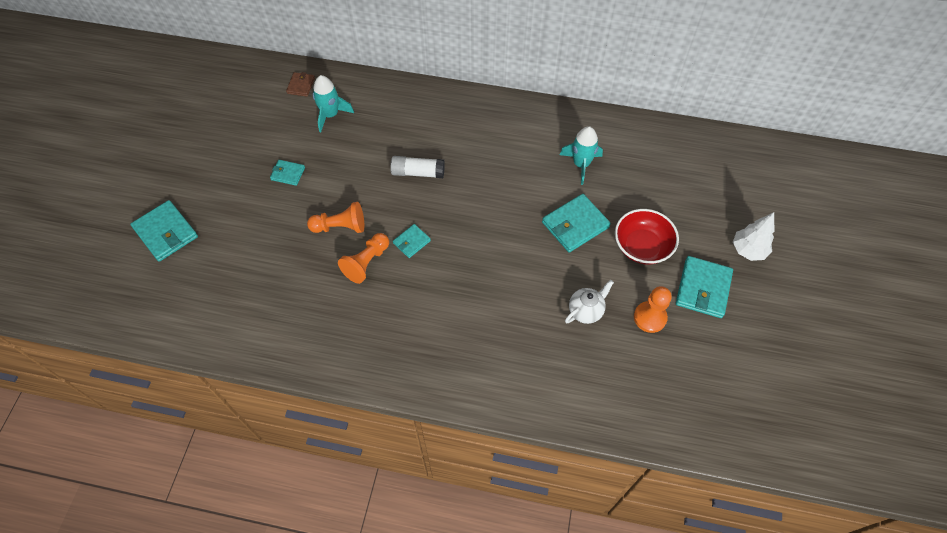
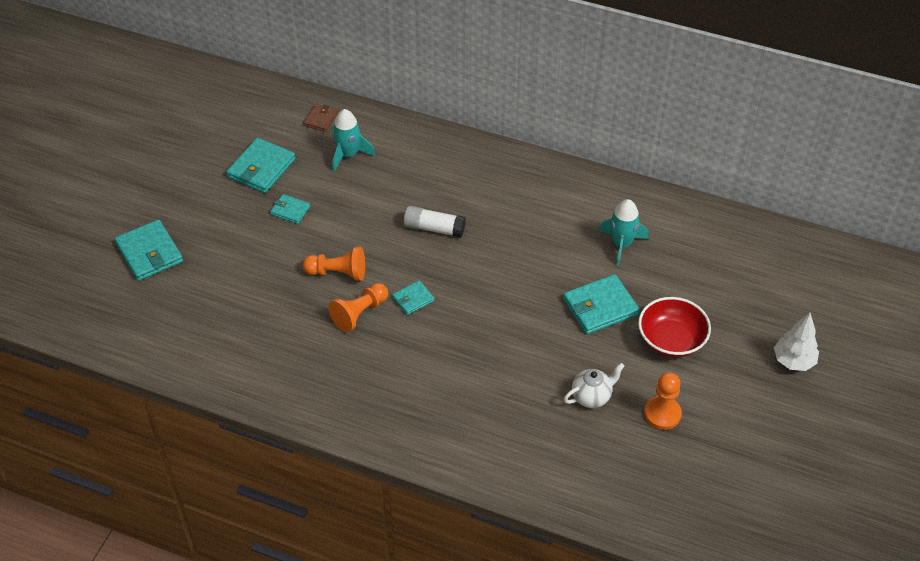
camera: 10 degrees right, 10 degrees down
(703, 288) = (730, 393): turquoise wallet -> turquoise wallet (261, 168)

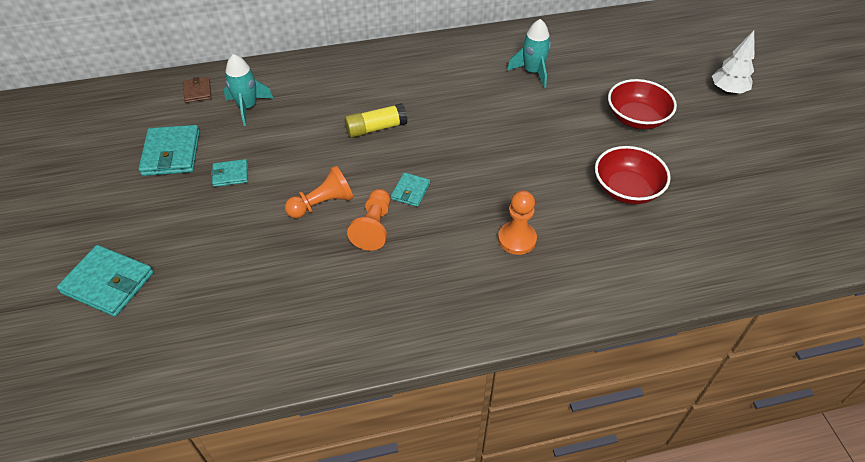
camera: 35 degrees left, 0 degrees up
(434, 228) = (376, 128): white glue stick -> yellow glue stick
(591, 397) = (626, 189): white teapot -> red bowl
(600, 307) = (563, 121): turquoise wallet -> none
(662, 414) = (688, 173): orange pawn -> orange pawn (517, 239)

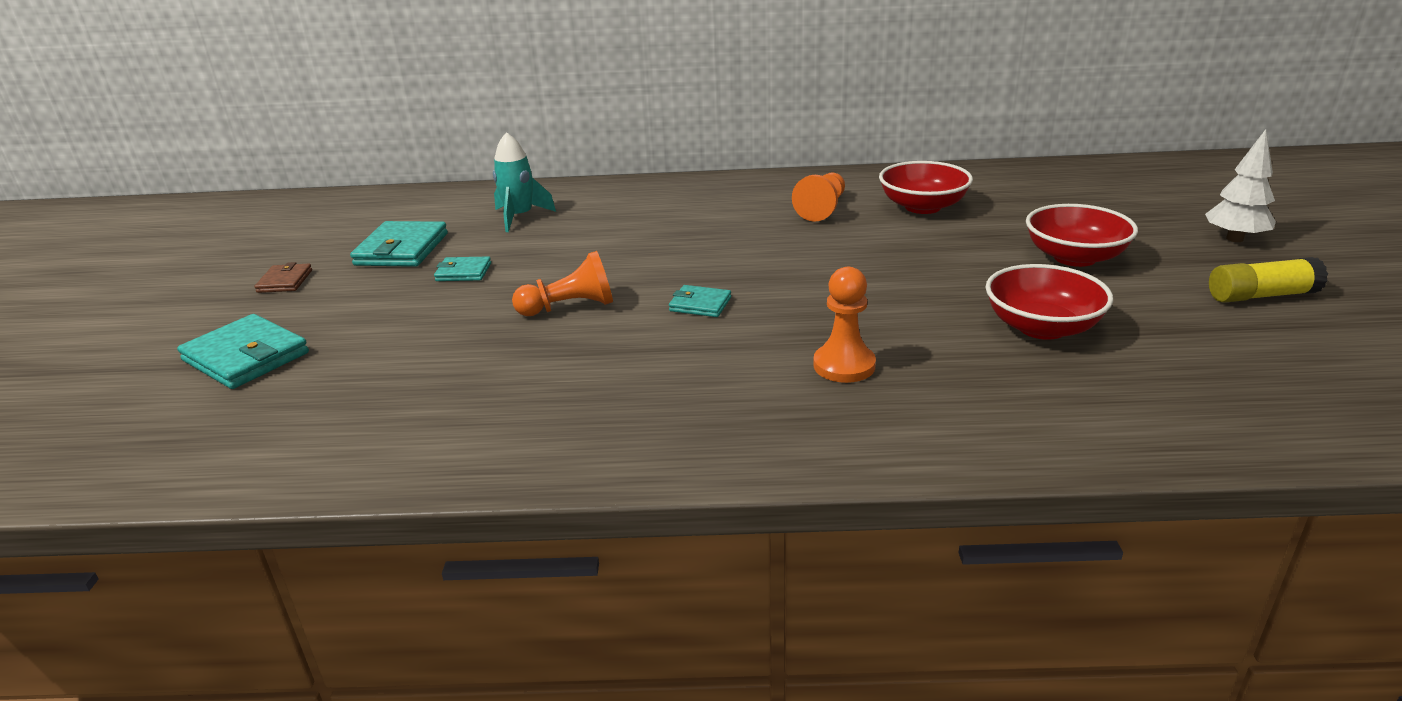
camera: 15 degrees right, 20 degrees down
(197, 91) = (466, 201): brown wallet -> brown wallet (285, 281)
(374, 227) = (630, 335): orange pawn -> orange pawn (822, 209)
(376, 128) = (678, 244): yellow glue stick -> yellow glue stick (1261, 296)
(410, 191) = (700, 304): turquoise wallet -> turquoise wallet turned 75 degrees clockwise
(532, 72) = (922, 207): turquoise rocket -> red bowl

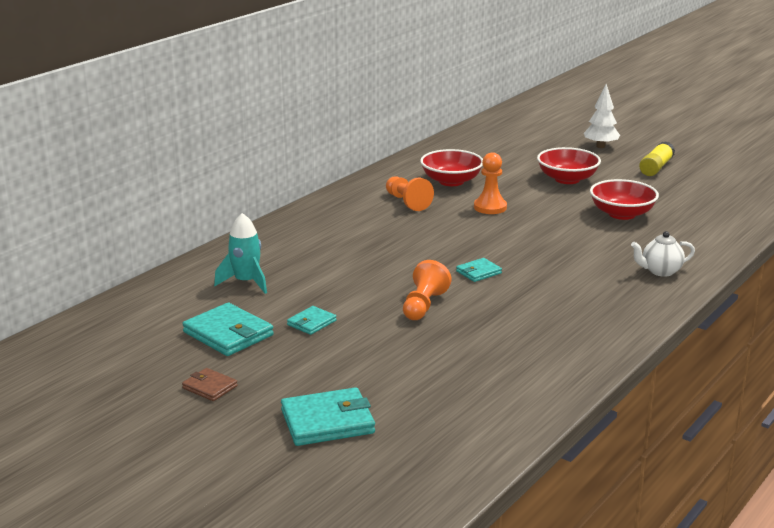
camera: 55 degrees left, 5 degrees down
(844, 365) = (596, 264): orange pawn -> orange pawn (490, 207)
(900, 421) = (660, 271): none -> white teapot

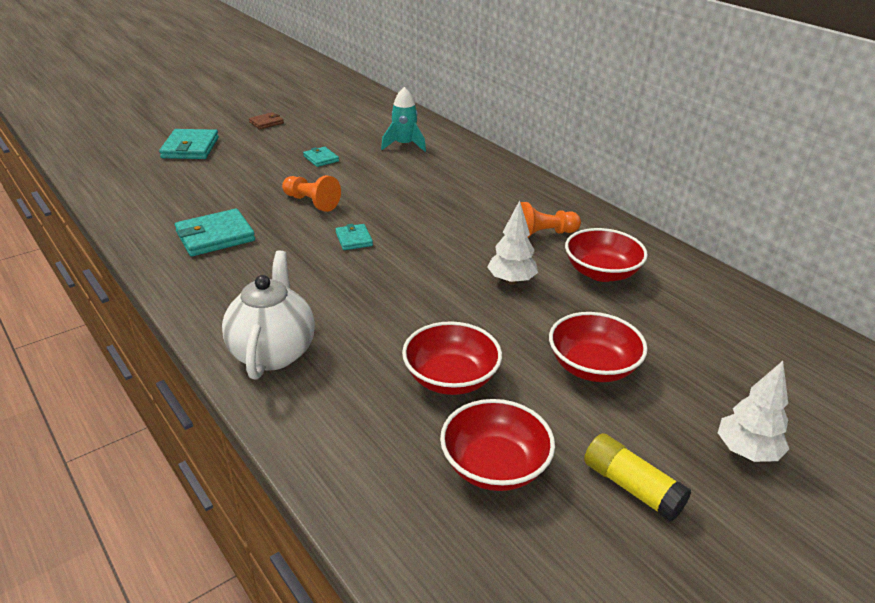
camera: 105 degrees right, 10 degrees up
(228, 334) = (329, 133): turquoise wallet -> turquoise wallet (215, 236)
(490, 207) = (511, 281): orange pawn -> white tree
(660, 271) = (273, 352): white teapot -> white teapot, size x1.71
(680, 196) = (494, 466): none -> red bowl

